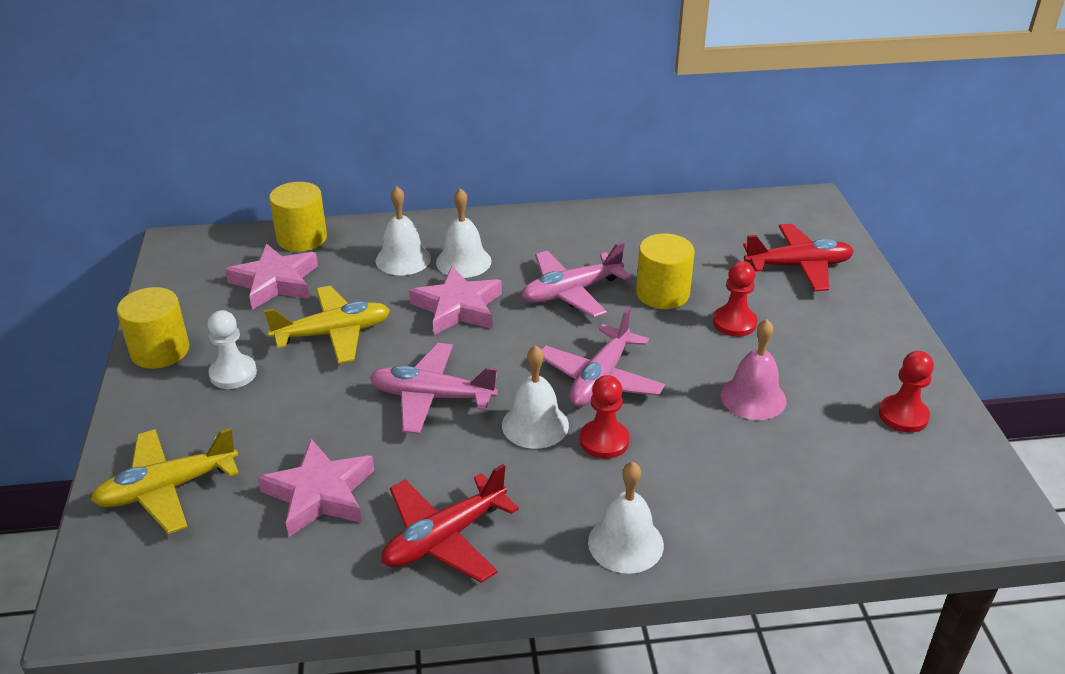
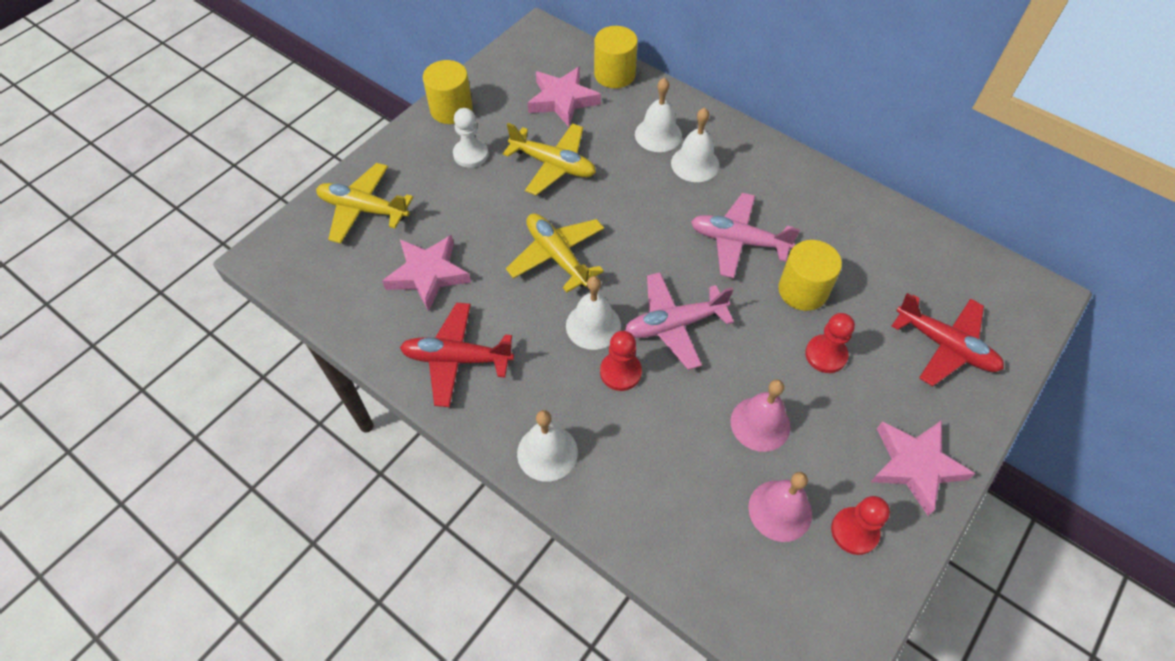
camera: 45 degrees right, 20 degrees up
(432, 397) = (557, 256): pink plane -> yellow plane
(458, 307) = (649, 199): pink star -> pink star (915, 466)
(843, 441) = (780, 510): none -> pink bell

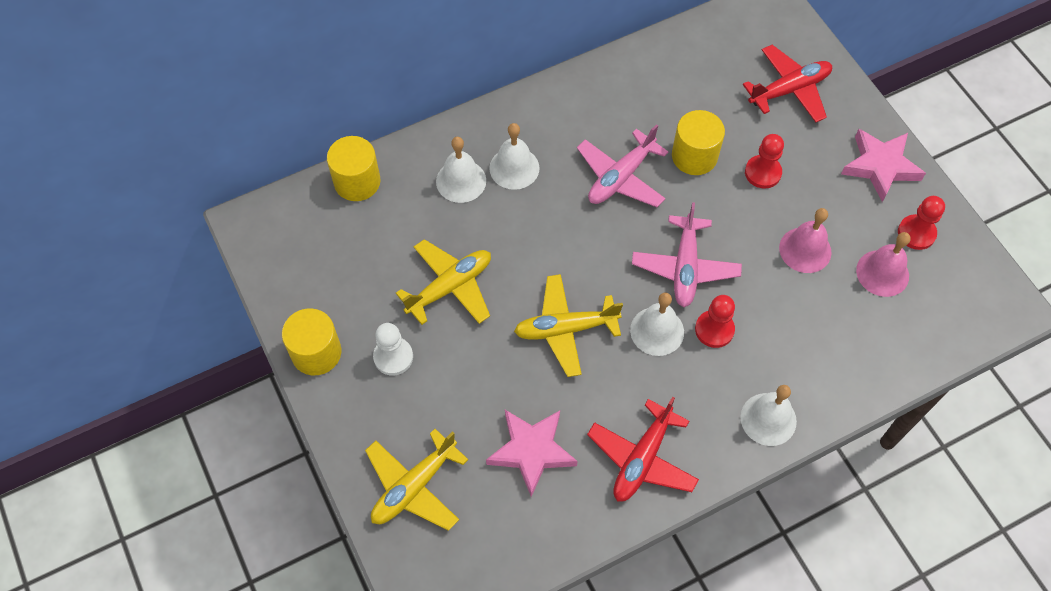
camera: 65 degrees left, 5 degrees up
(562, 100) = (365, 243): pink star -> none

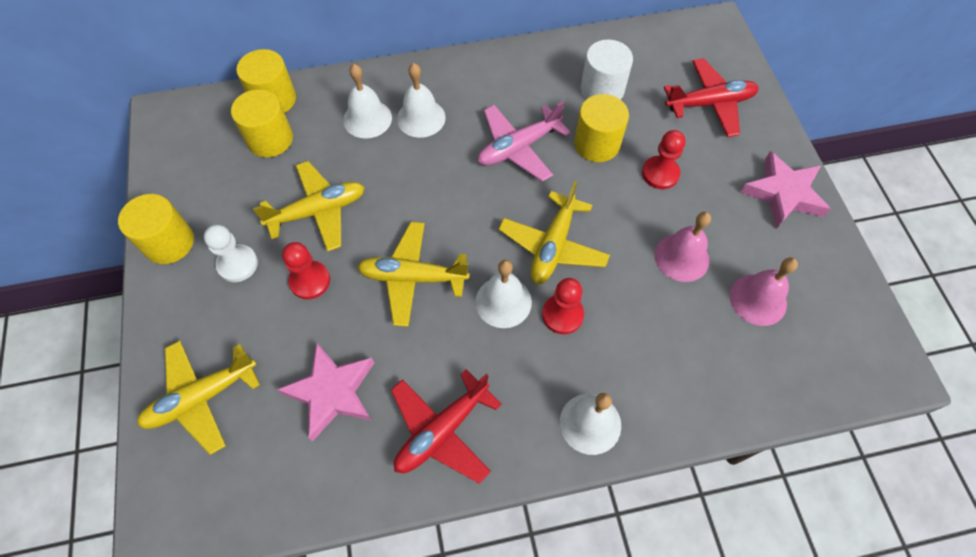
camera: 15 degrees right, 0 degrees up
(371, 225) = (270, 139): none -> yellow cylinder
(682, 98) = (602, 90): none -> white cylinder
(685, 267) = (553, 246): pink plane -> yellow plane
(916, 233) = (805, 267): red pawn -> red pawn (310, 281)

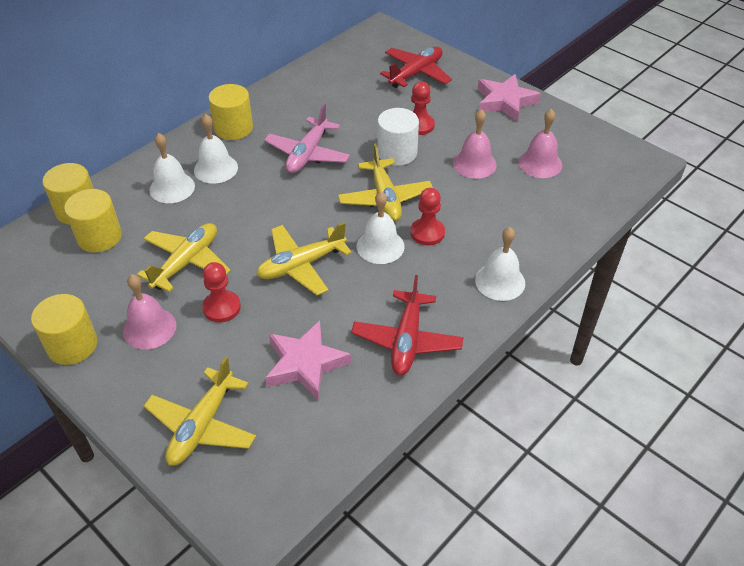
camera: 35 degrees left, 15 degrees down
(237, 264) = (149, 328): white pawn -> pink bell
(596, 144) = (361, 127): yellow cylinder -> yellow cylinder (233, 128)
(602, 90) = (336, 95): white cylinder -> white cylinder (397, 153)

